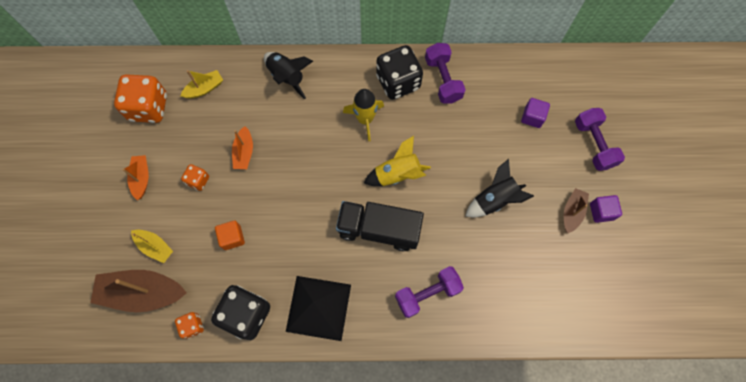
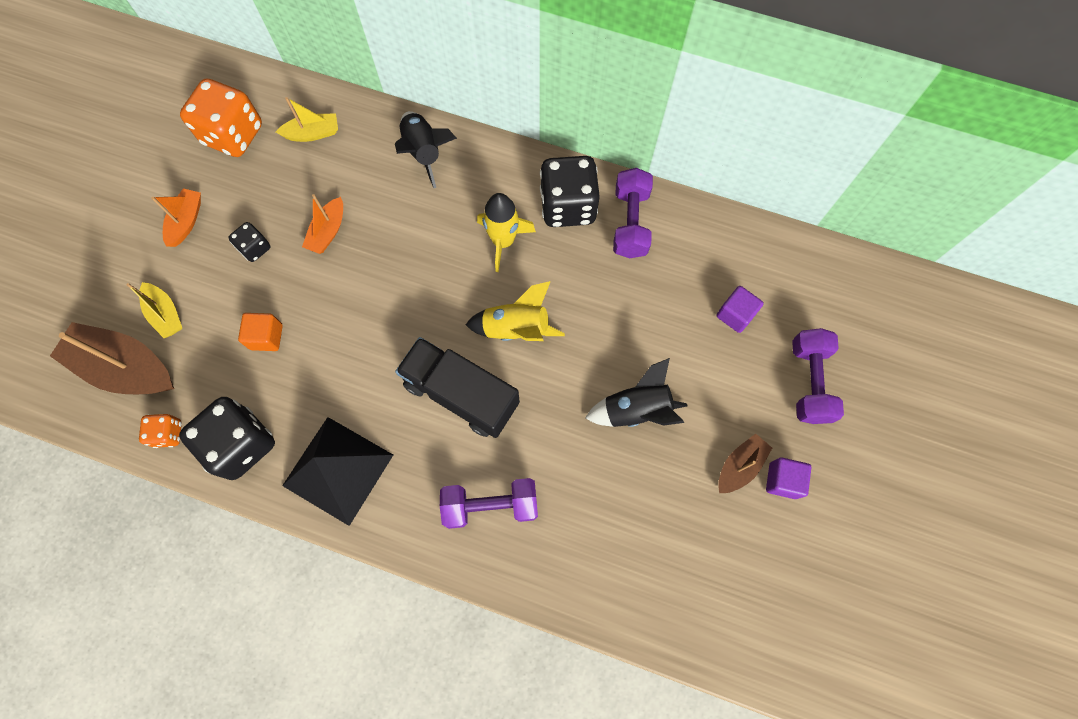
camera: 20 degrees right, 0 degrees up
(198, 180) = (255, 248): orange dice -> black dice

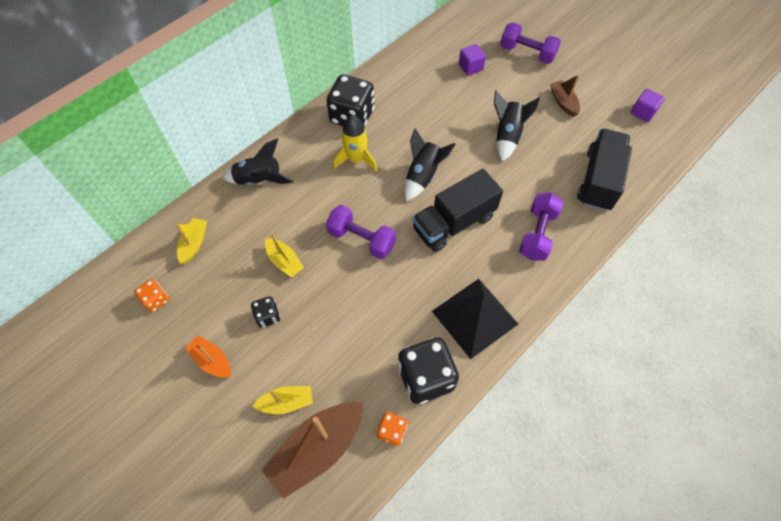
camera: 65 degrees left, 10 degrees down
(233, 135) = (156, 300): orange dice -> orange dice, size x0.50
(266, 337) = (347, 332): orange cube -> none
(328, 232) = (284, 261): orange boat -> yellow boat
(516, 328) = (423, 176): yellow rocket -> black rocket
(619, 561) = (599, 180): none -> black truck
(630, 223) = (383, 90): purple dumbbell -> purple dumbbell (361, 239)
(782, 480) = (579, 87): purple cube -> purple cube (643, 112)

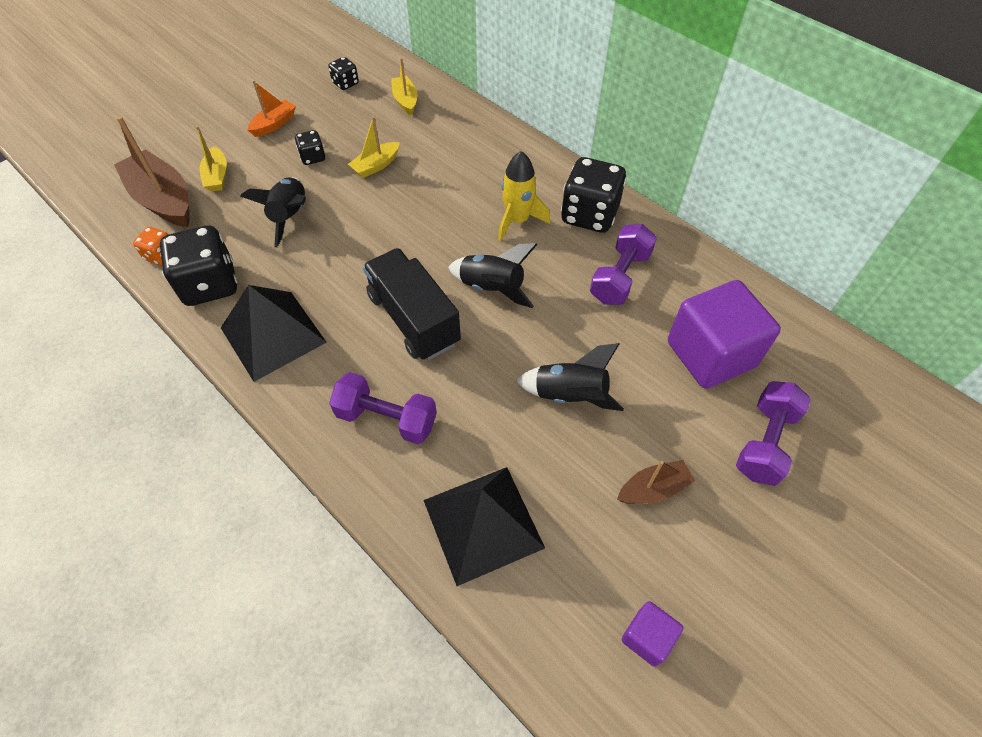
camera: 90 degrees right, 5 degrees down
(156, 300) = (345, 83): orange dice -> black dice
(194, 244) = (405, 101): yellow boat -> yellow boat turned 120 degrees counterclockwise
(259, 180) = (486, 139): black rocket -> black rocket (290, 217)
(361, 239) = (397, 228): purple dumbbell -> purple dumbbell (620, 277)
(470, 67) = (710, 354): purple cube -> purple cube, size x2.12
(599, 180) = (482, 523): black truck -> black pyramid

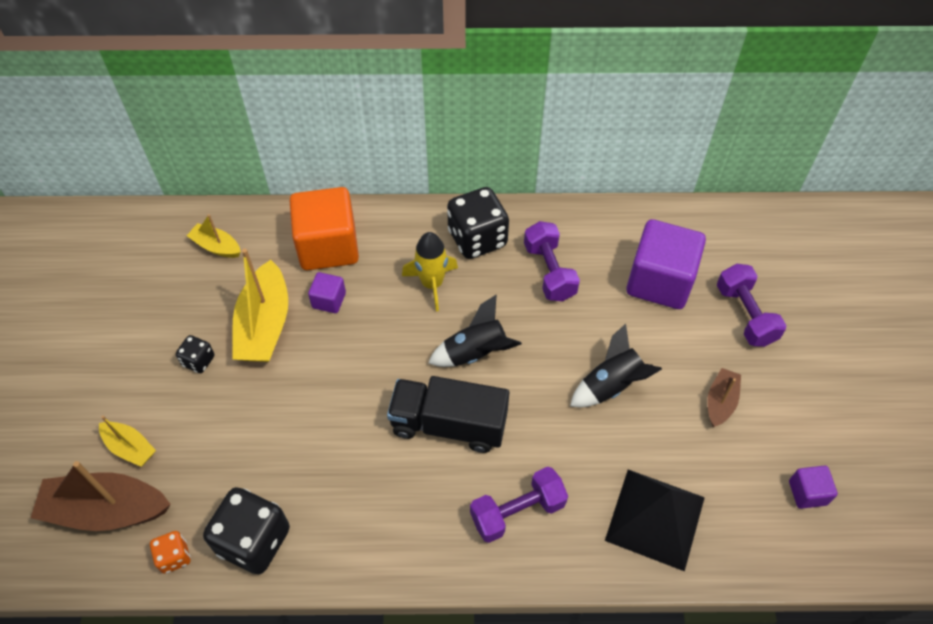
camera: 45 degrees left, 0 degrees up
(273, 335) = (359, 531): black pyramid -> none
(274, 124) = (120, 358): orange boat -> none
(290, 217) = (247, 427): black rocket -> none
(345, 83) = (139, 269): black dice -> none
(376, 166) = (264, 325): yellow boat -> yellow boat, size x1.86
(434, 180) = (329, 300): none -> purple cube
(475, 147) = (328, 246): none -> orange cube

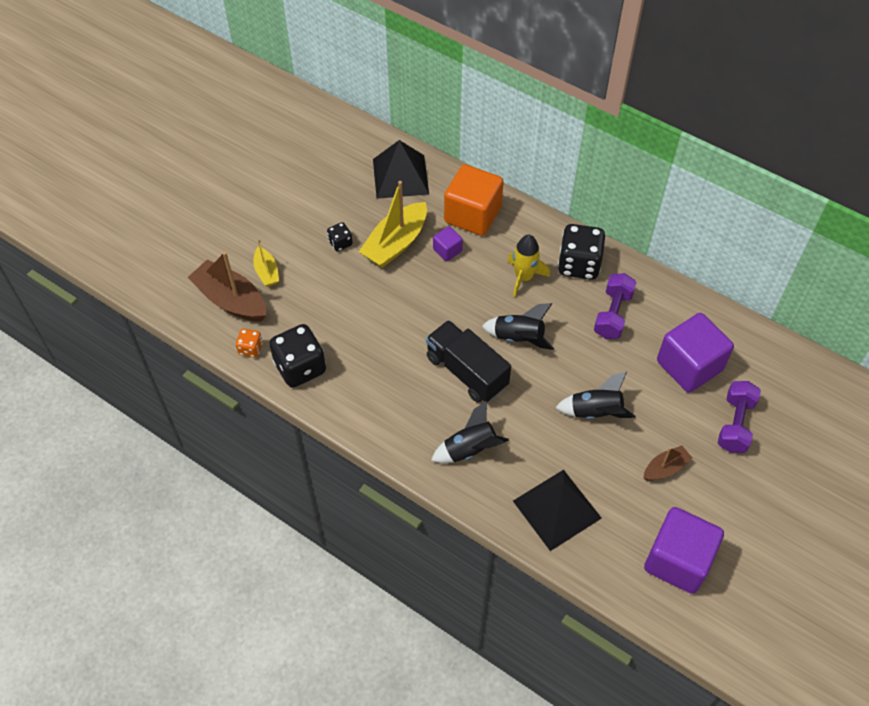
camera: 35 degrees right, 0 degrees up
(216, 246) = (400, 176): yellow boat -> black pyramid
(517, 511) = (470, 449): purple dumbbell -> black rocket
(807, 493) = (677, 560): purple cube -> purple cube, size x2.12

